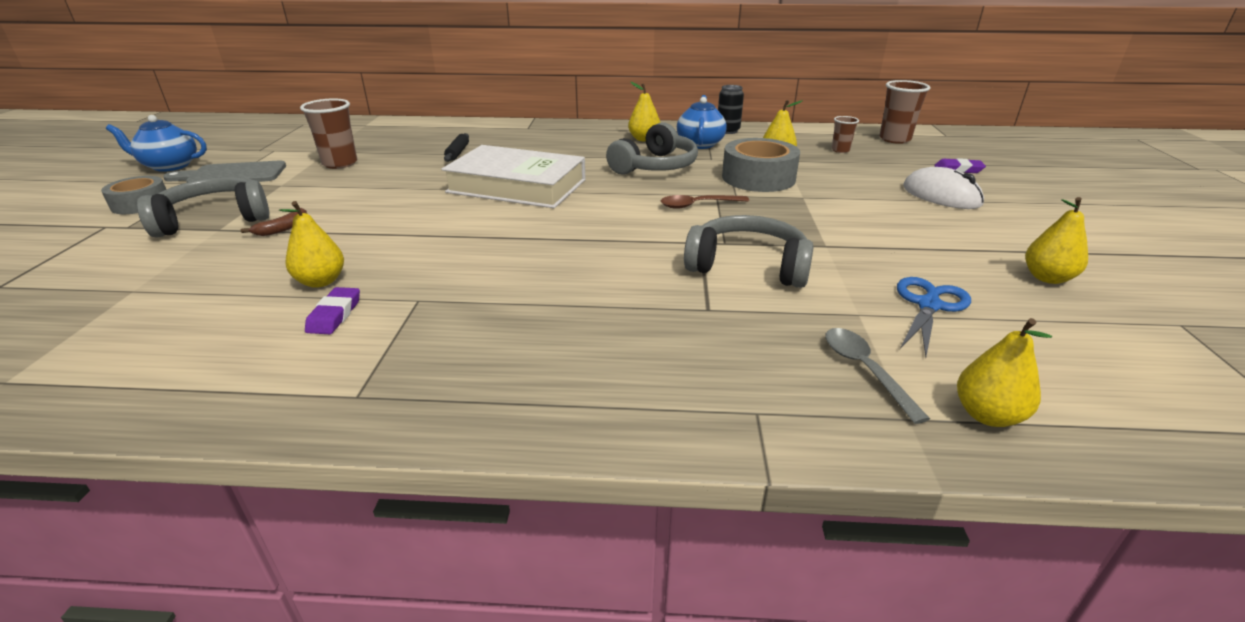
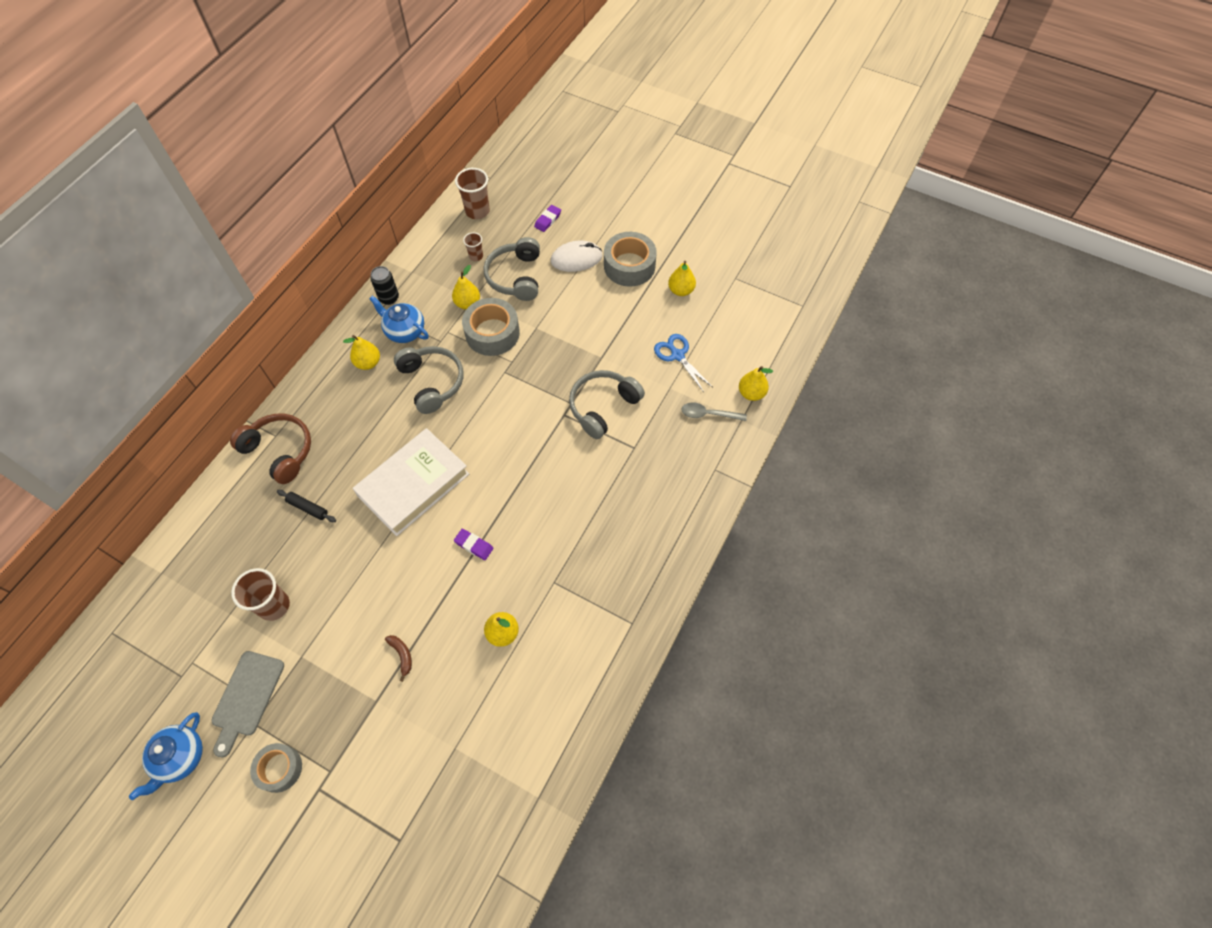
camera: 65 degrees left, 30 degrees up
(215, 219) = (354, 705): grey headphones -> grey headphones (516, 277)
(334, 315) = (549, 628): purple eraser -> purple eraser (474, 545)
(512, 132) = (280, 451): none -> brown headphones
(697, 205) = (514, 390): brown spoon -> none
(1002, 229) = (629, 266): none -> grey tape

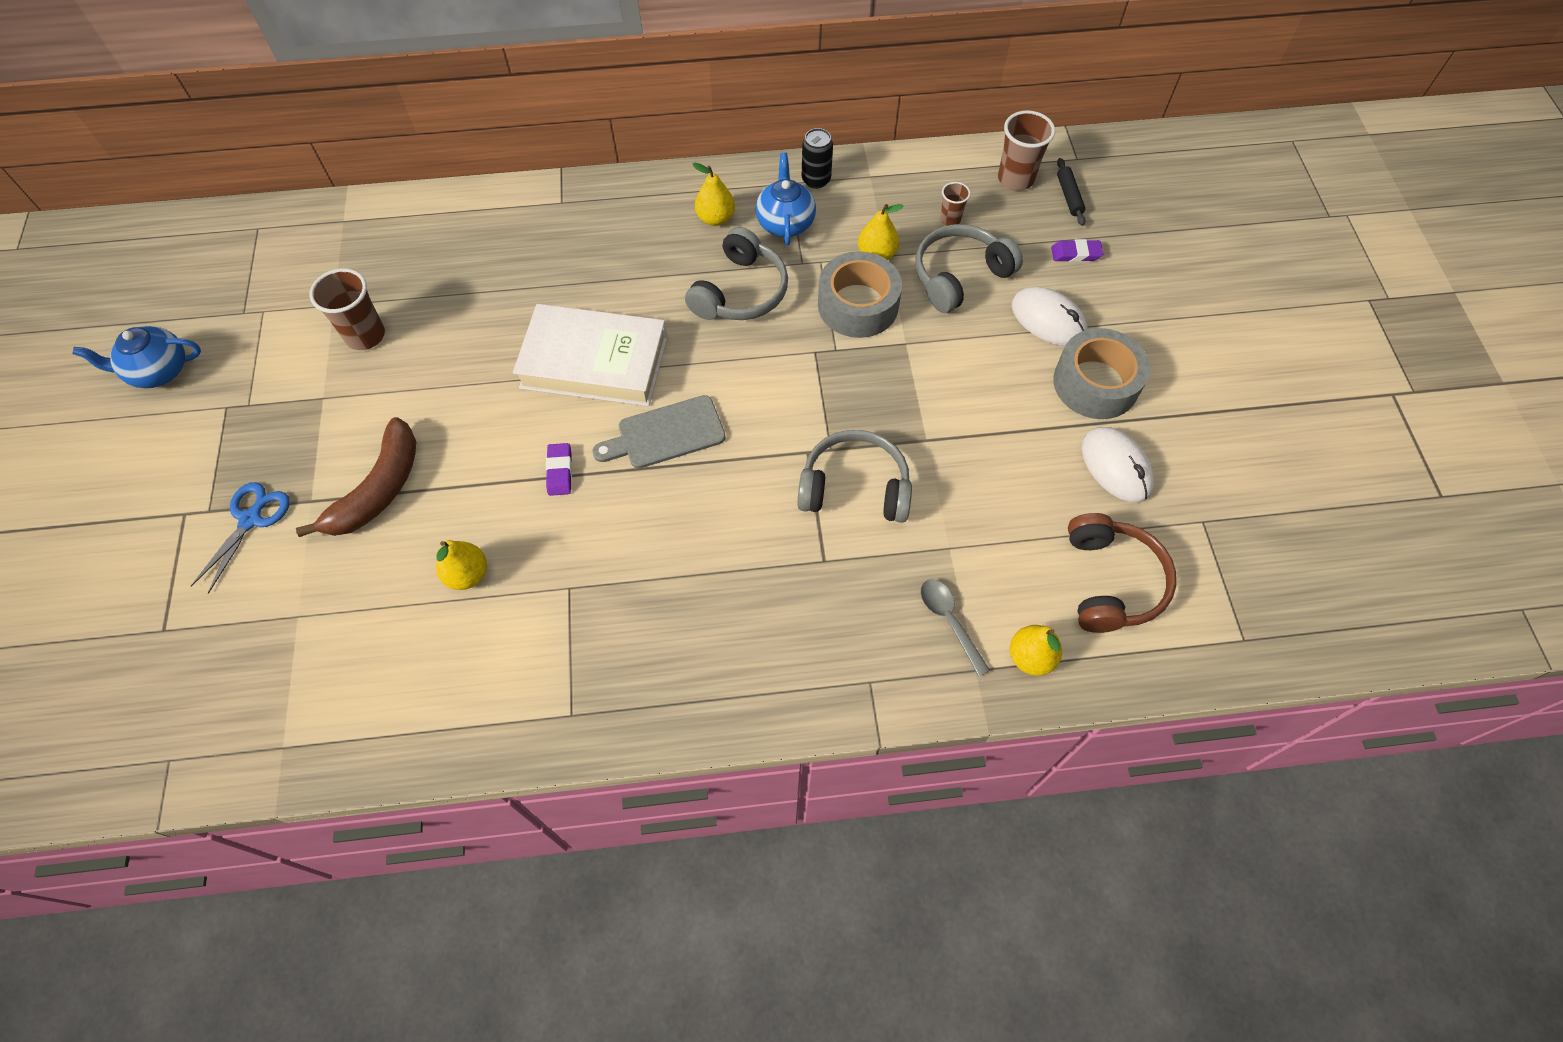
camera: 55 degrees right, 0 degrees up
(247, 697) = (251, 382): grey cutting board -> grey cutting board (666, 434)
(279, 769) = (189, 463): grey tape -> none
(280, 451) = (546, 218): brown headphones -> brown headphones (1111, 581)
(308, 508) = (497, 287): black rolling pin -> black rolling pin (1069, 196)
(402, 655) = (378, 489): brown banana -> brown banana, size x2.28
(677, 355) = (1008, 526): blue scissors -> blue scissors (251, 520)
(681, 290) = (1116, 467): yellow pear -> white mouse

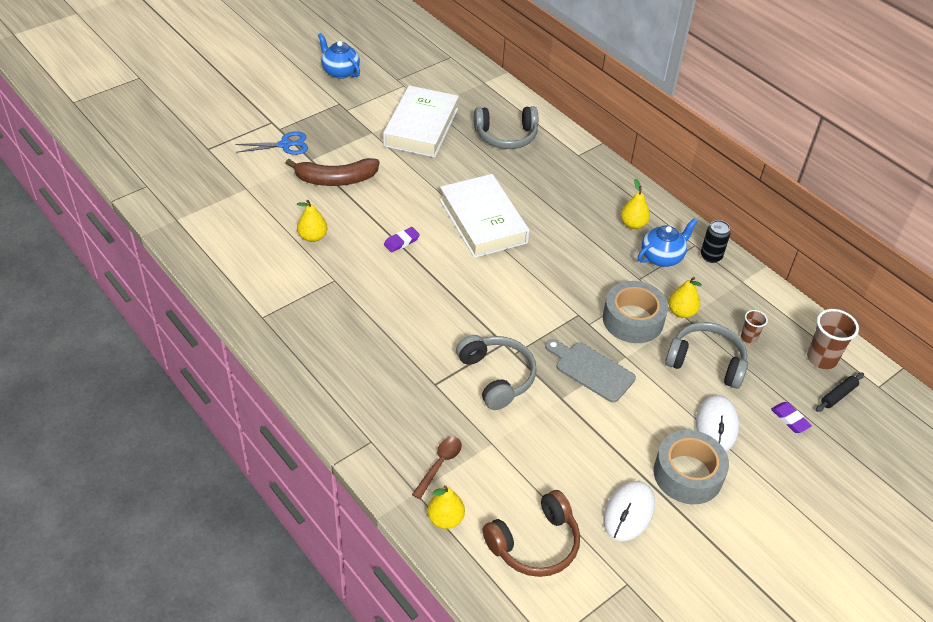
camera: 55 degrees right, 15 degrees down
(365, 335) = (421, 127): brown cup -> white book
(666, 434) = (461, 274): grey cutting board -> grey cutting board (591, 370)
(740, 292) = (590, 260): grey headphones -> grey headphones (506, 136)
(949, 621) = (439, 464): grey spoon -> brown spoon

